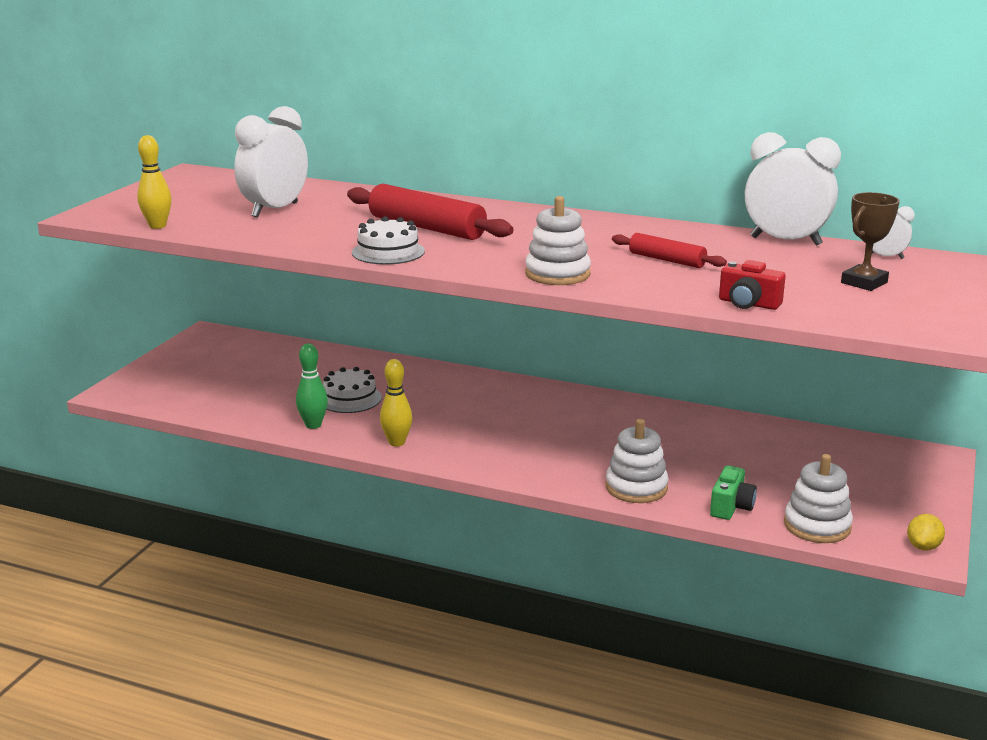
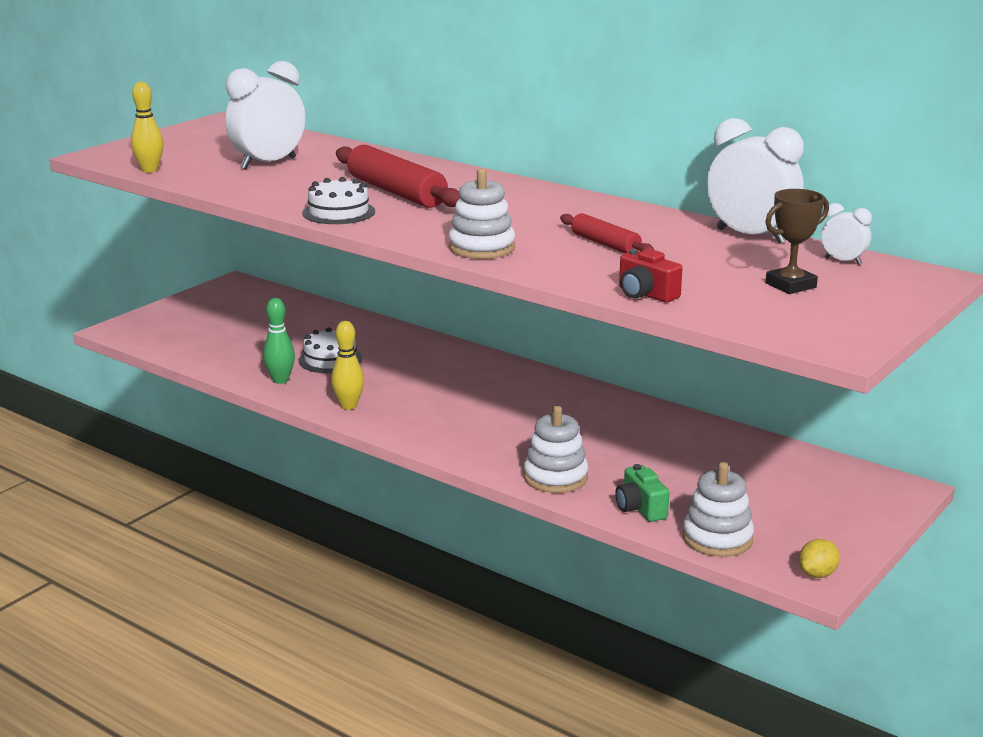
camera: 15 degrees right, 0 degrees up
(731, 507) = (640, 508): green camera -> green camera turned 120 degrees clockwise

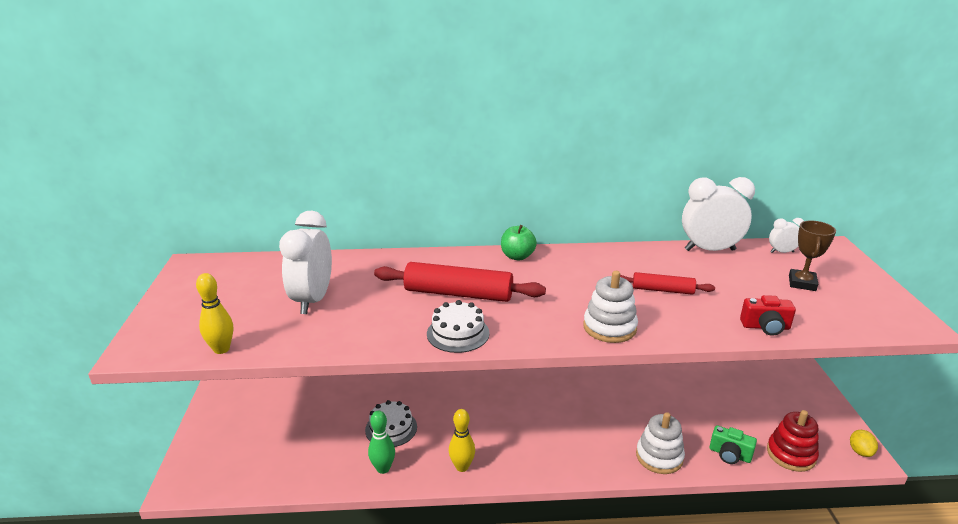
camera: 40 degrees left, 5 degrees up
(514, 185) = (517, 256): none -> green apple
(717, 538) = (791, 454): white stacking toy -> red stacking toy

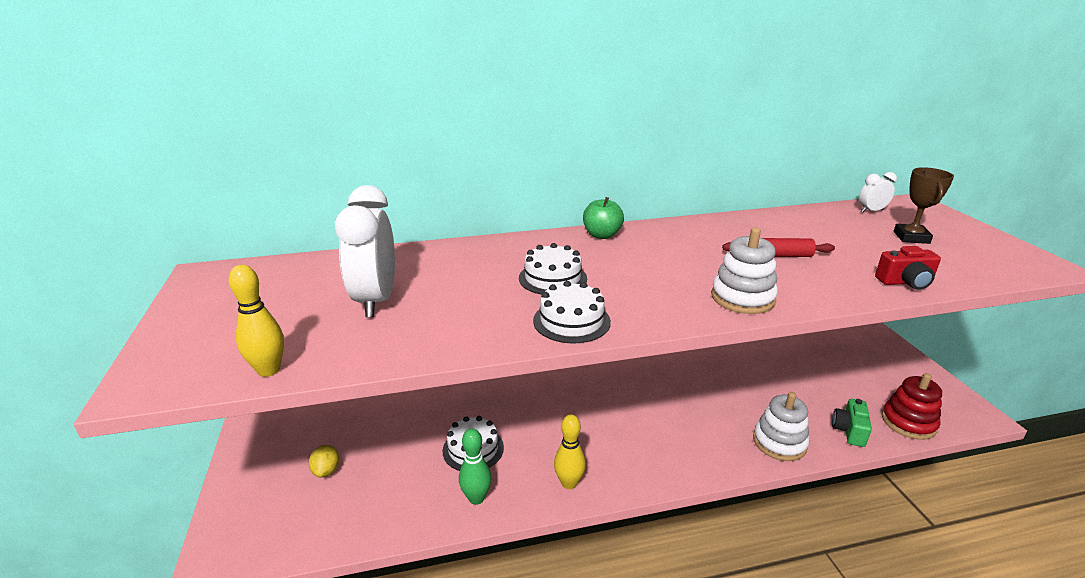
camera: 10 degrees left, 0 degrees up
(458, 294) = (552, 278): red rolling pin -> white cake
(709, 250) = (800, 214): white clock -> none
(729, 454) = (849, 431): green camera -> green camera turned 90 degrees clockwise
(860, 451) = (971, 411): yellow lemon -> yellow lemon (326, 470)

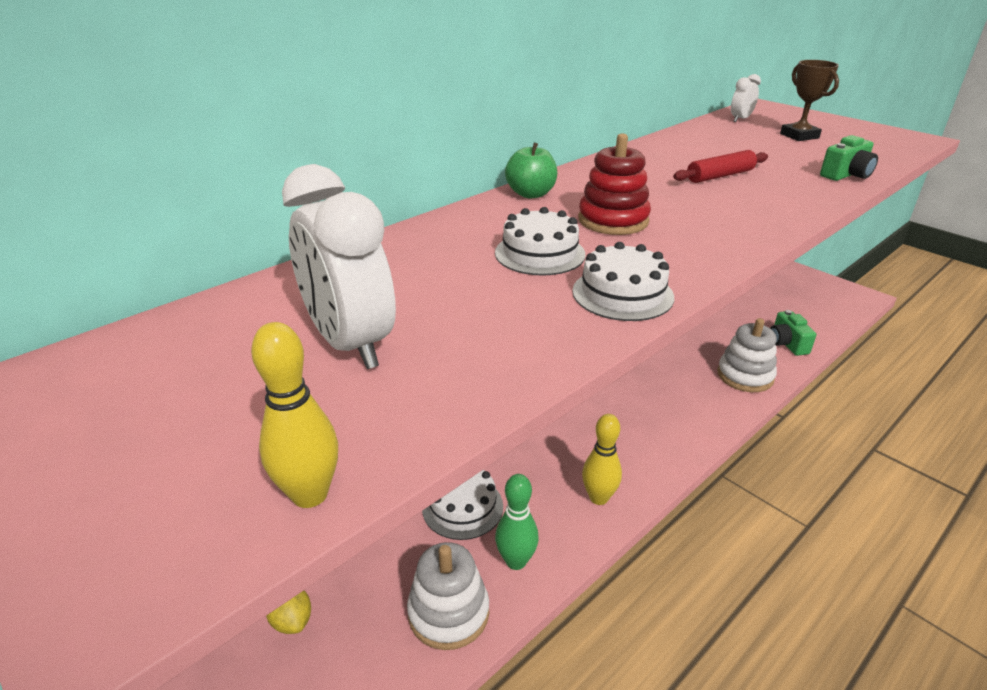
camera: 30 degrees left, 5 degrees up
(742, 298) = (746, 223): white stacking toy -> white stacking toy (448, 612)
(905, 282) = (846, 175): red camera -> green camera
(908, 422) = (820, 320): red stacking toy -> red stacking toy (613, 220)

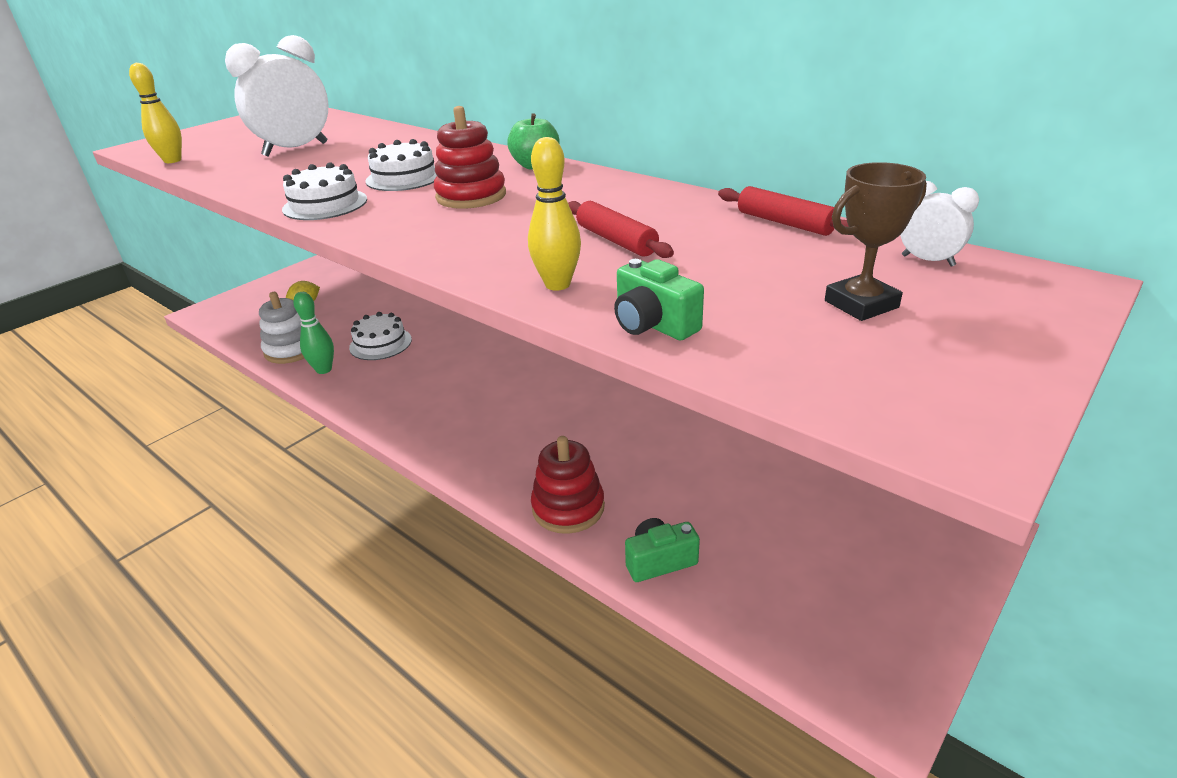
camera: 85 degrees right, 0 degrees up
(598, 498) = (377, 402): yellow bowling pin -> yellow bowling pin (557, 284)
(686, 136) = (785, 223): none -> red rolling pin
(745, 376) = (568, 507): white stacking toy -> red stacking toy

